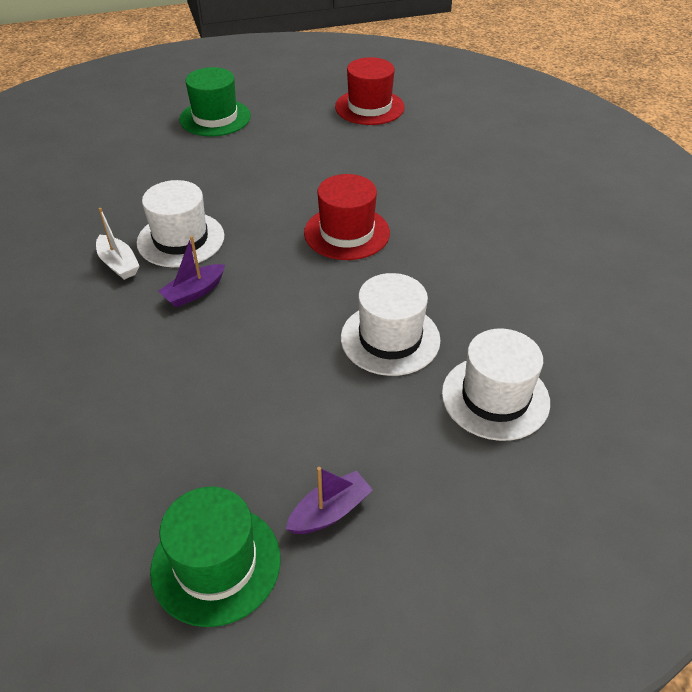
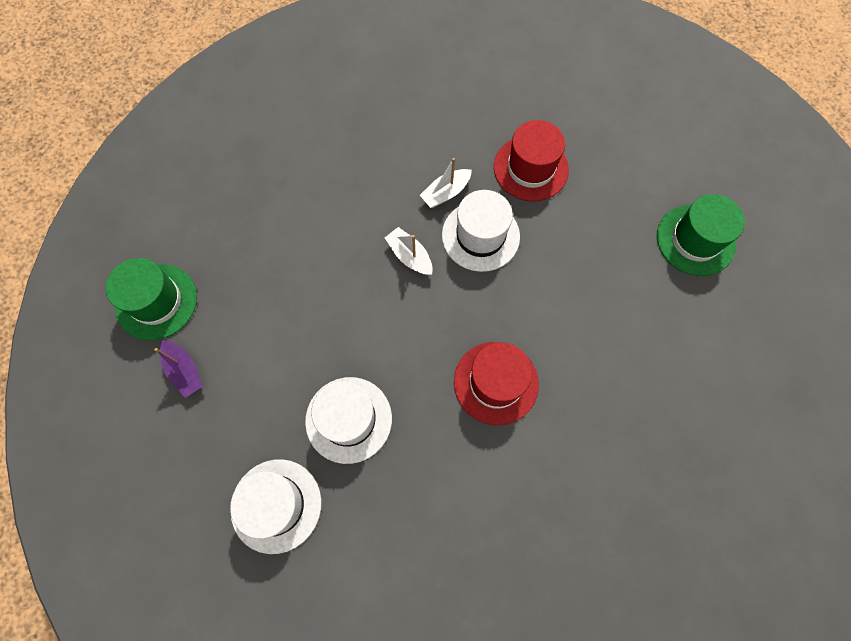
camera: 90 degrees right, 25 degrees up
(194, 292) = (409, 256): purple boat -> white boat
(369, 107) = (748, 410): red hat -> red hat (530, 168)

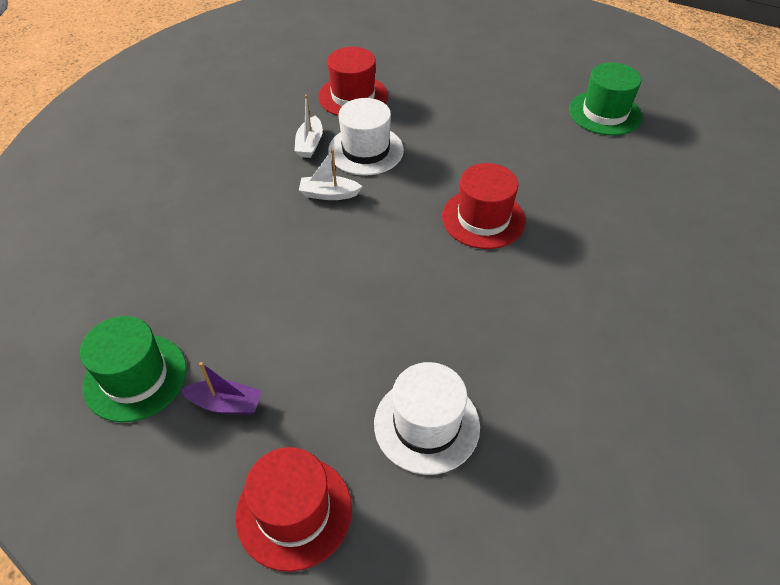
camera: 45 degrees left, 20 degrees down
(151, 482) = (294, 511): none -> red hat
(348, 419) = (410, 321): white hat -> none
(695, 240) = (500, 68): green hat -> green hat (604, 113)

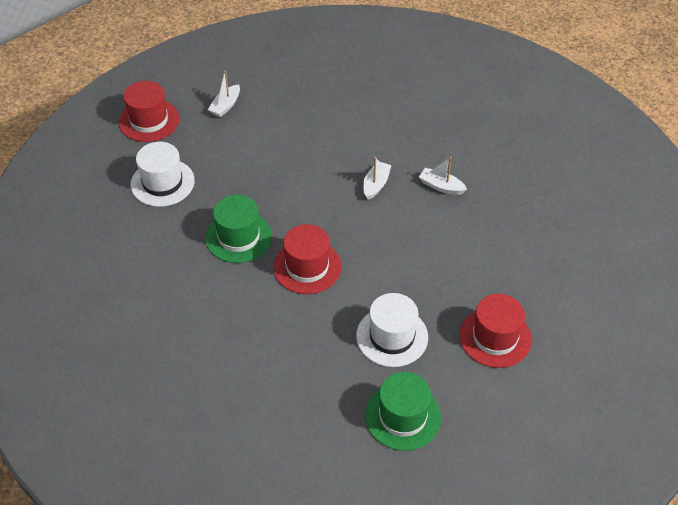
camera: 110 degrees right, 0 degrees up
(135, 377) = (264, 74): green hat -> green hat (238, 237)
(226, 404) = (225, 106): purple boat -> white boat
(353, 96) = (499, 229): red hat -> red hat (495, 337)
(366, 150) = (419, 219): white hat -> white hat (392, 336)

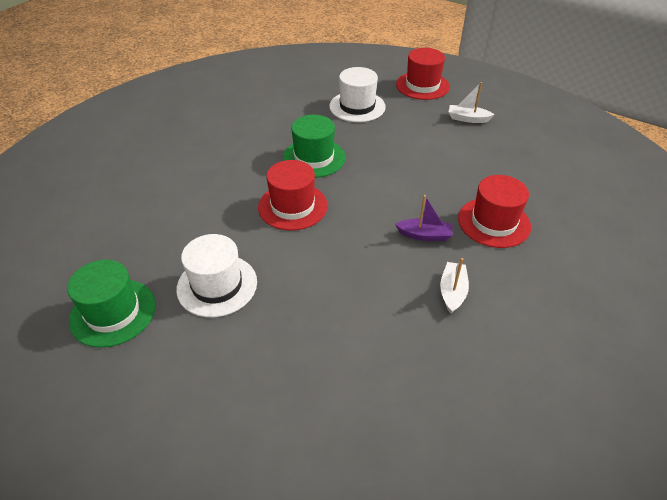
camera: 75 degrees right, 5 degrees down
(376, 184) = (424, 235): white boat -> purple boat
(495, 337) = (231, 384): red hat -> red hat (494, 222)

